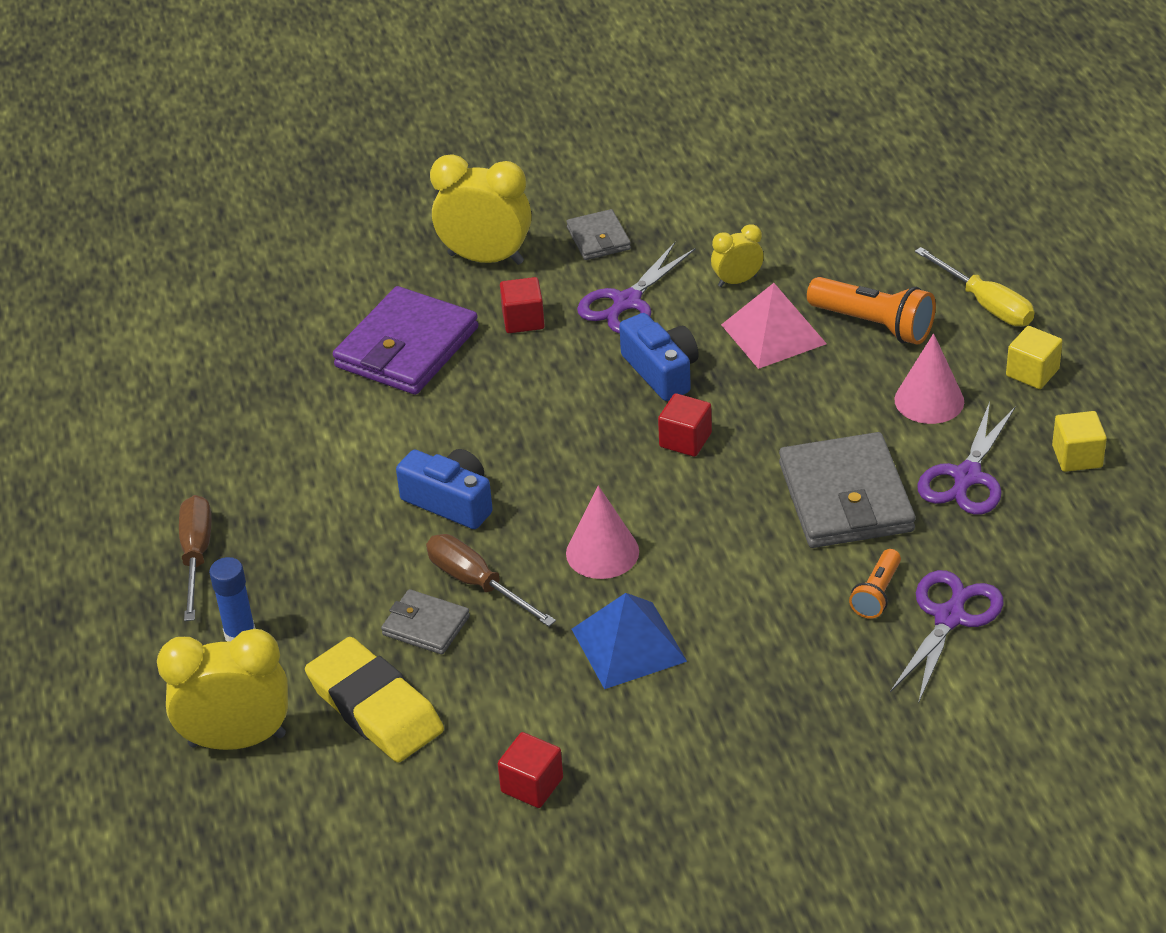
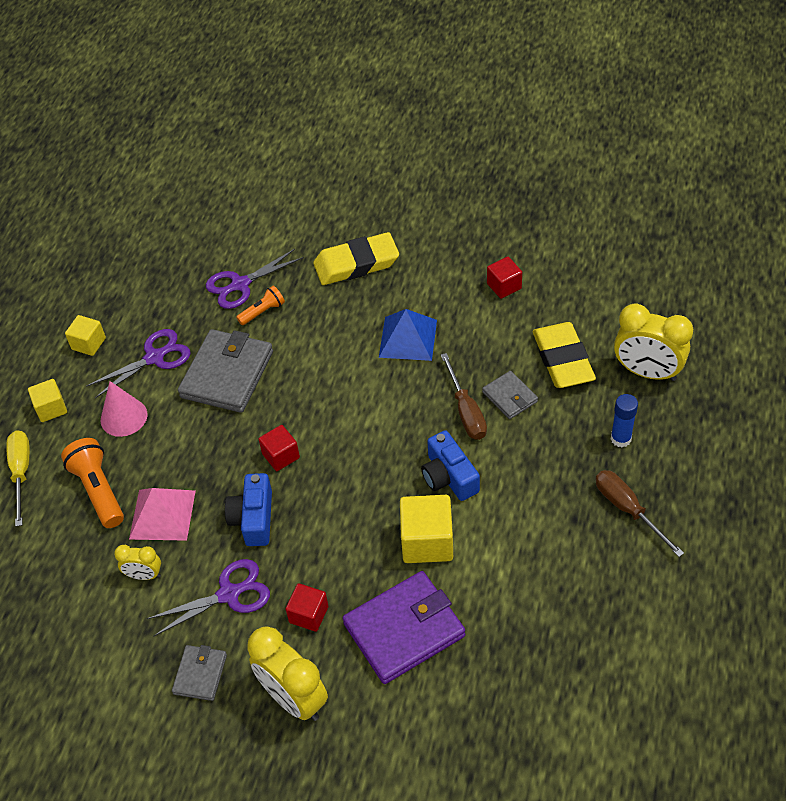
camera: 150 degrees left, 10 degrees up
(196, 555) = (627, 509): brown screwdriver -> brown screwdriver turned 120 degrees clockwise
(434, 429) = (427, 541): none -> yellow cube
(602, 552) = (383, 400): pink cone -> none
(798, 723) = (356, 264): none -> yellow eraser

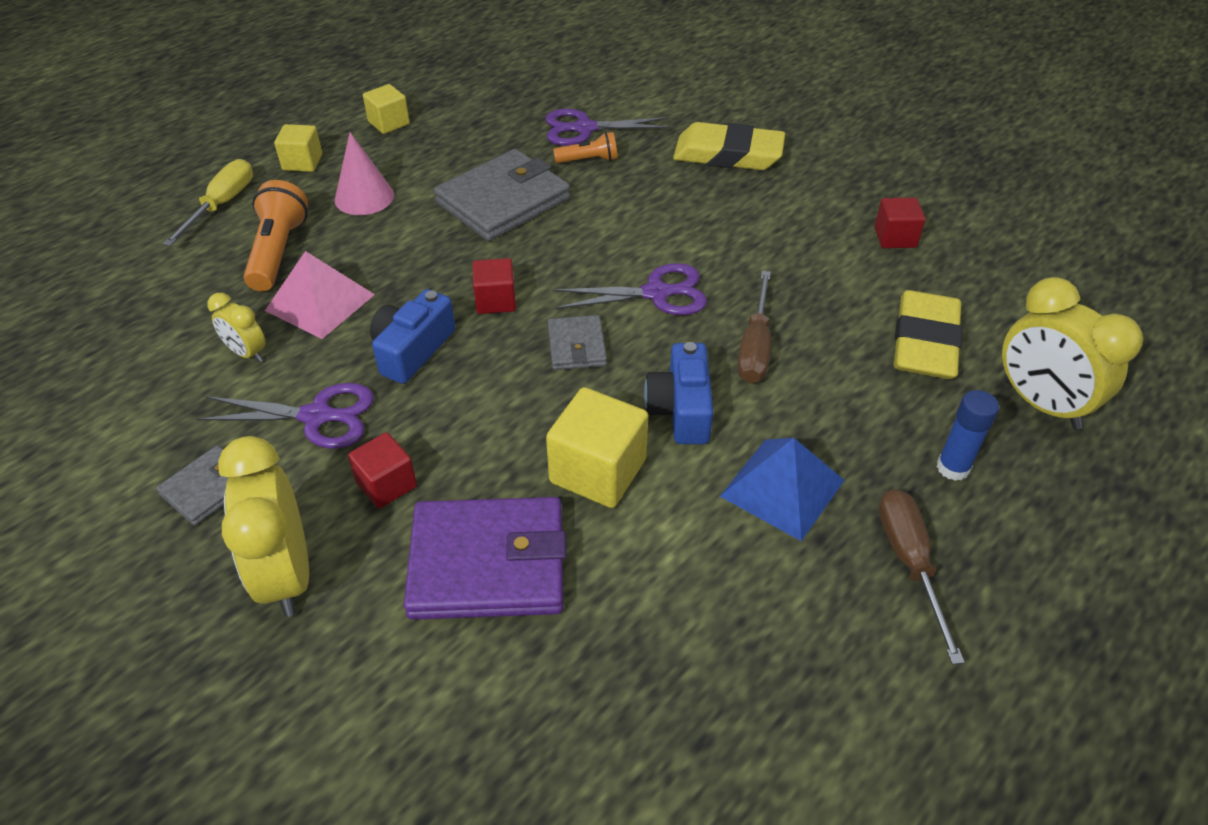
camera: 25 degrees right, 5 degrees down
(155, 357) = (442, 158): purple scissors -> purple scissors (657, 293)
(408, 338) = (736, 244): blue pyramid -> blue pyramid (782, 488)
(509, 397) = (824, 355): grey wallet -> grey wallet (576, 346)

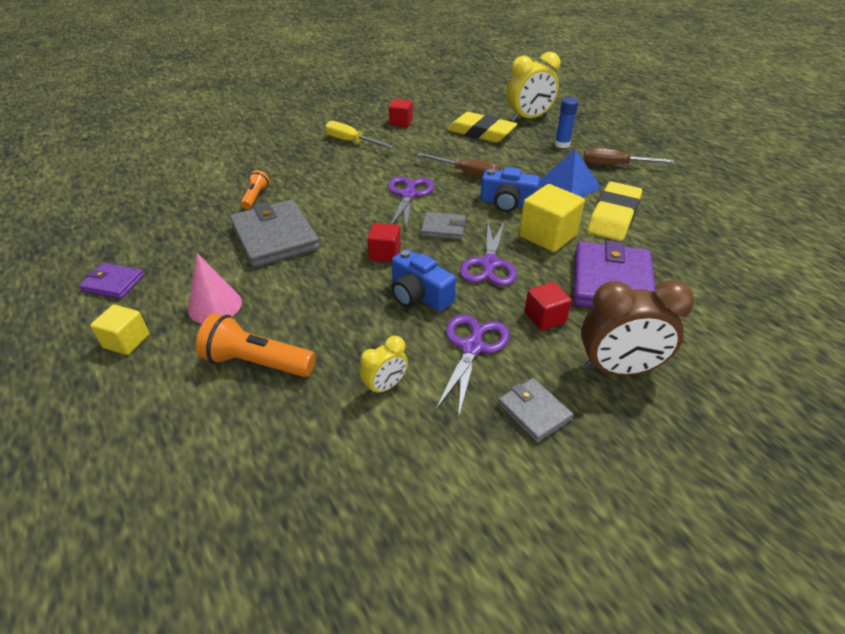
camera: 75 degrees left, 5 degrees down
(222, 205) = (151, 402): yellow screwdriver -> yellow screwdriver (351, 142)
(286, 575) = (618, 369): yellow clock -> brown clock
(320, 302) = (341, 339): pink pyramid -> none
(389, 123) = (113, 283): yellow cube -> purple wallet
(584, 129) = (216, 193): purple scissors -> purple scissors (489, 264)
(728, 154) = (292, 150): yellow eraser -> yellow eraser (613, 216)

